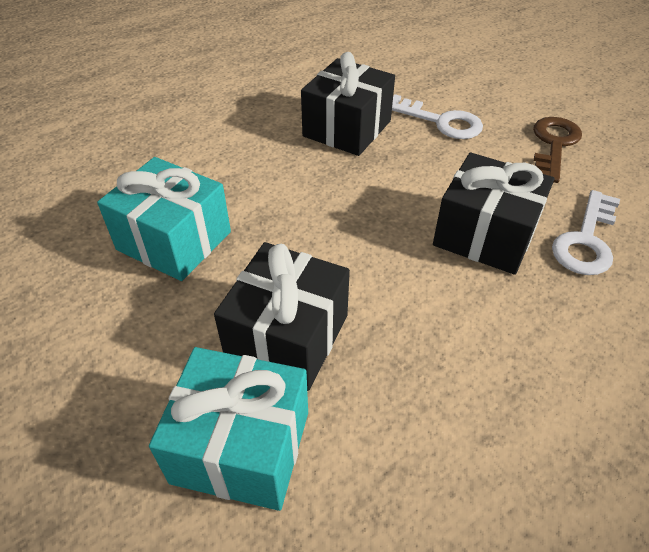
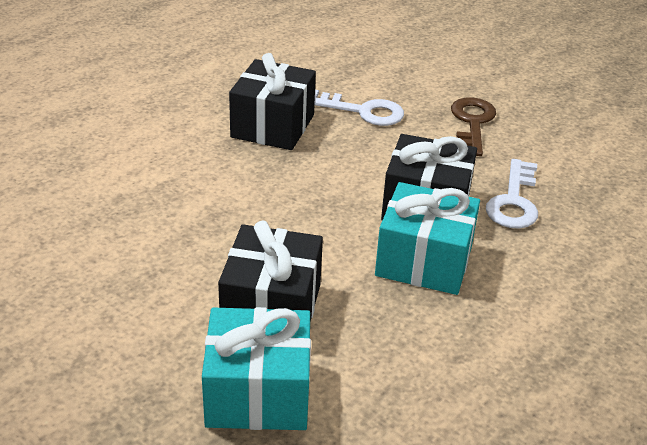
camera: 15 degrees left, 10 degrees down
(174, 240) = (135, 244): turquoise gift -> turquoise gift (424, 261)

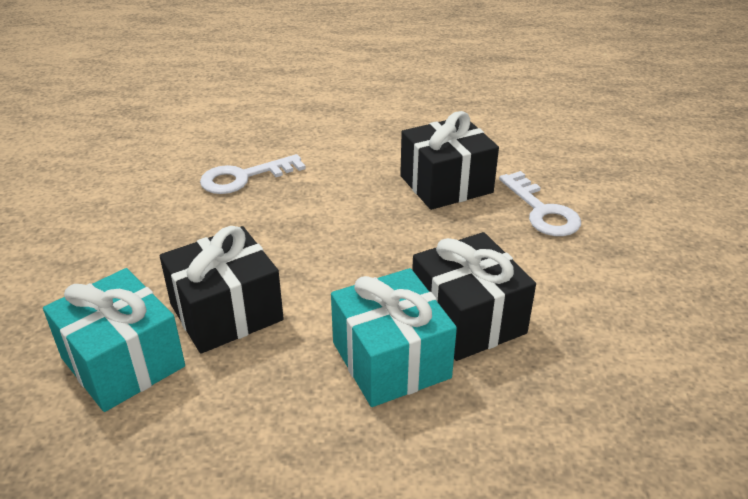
camera: 50 degrees right, 0 degrees up
(472, 123) = (637, 277): brown key -> none
(514, 201) = (563, 368): white key -> white key (244, 177)

